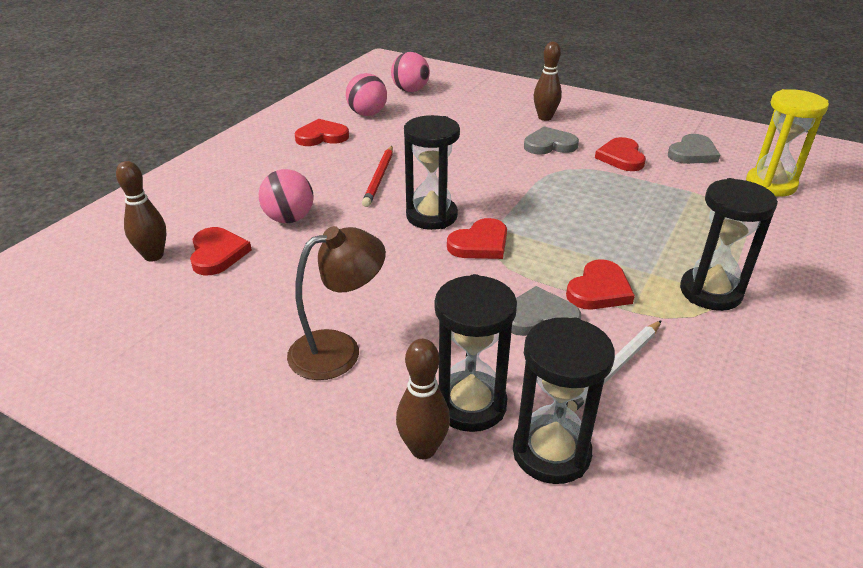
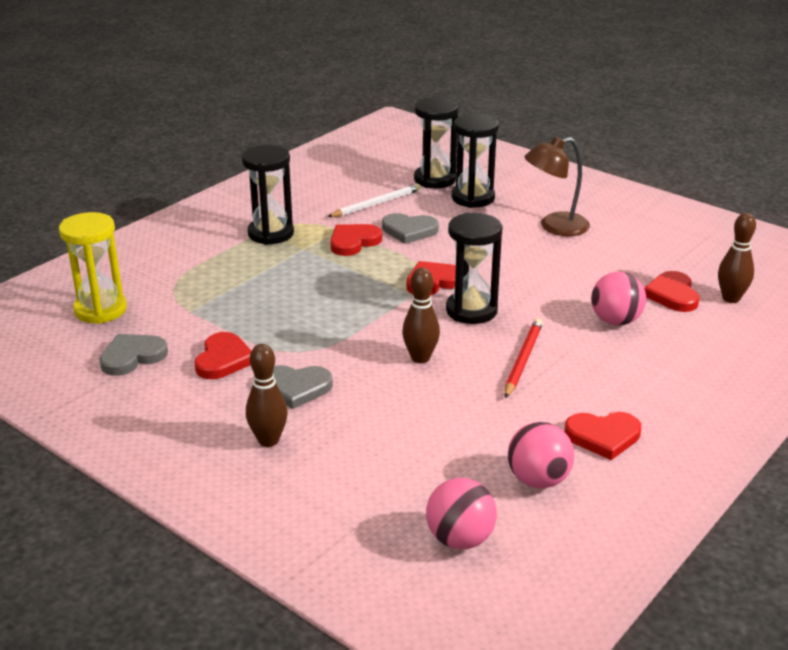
camera: 170 degrees left, 5 degrees down
(423, 449) = (504, 186): brown bowling pin -> brown bowling pin (420, 358)

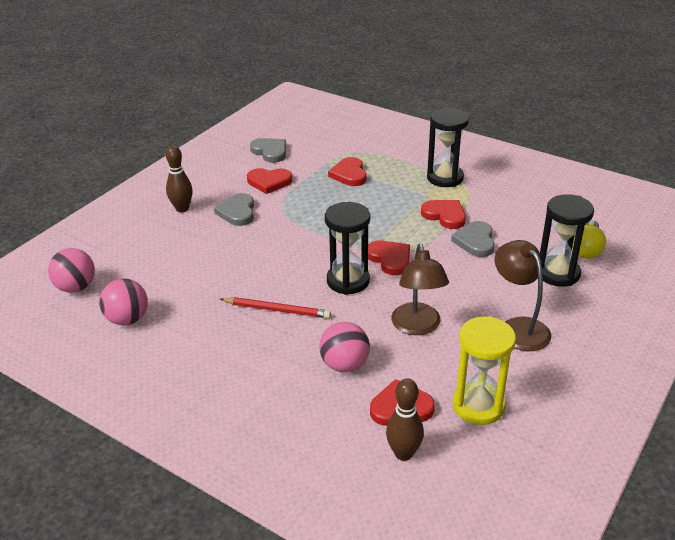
camera: 85 degrees right, 5 degrees up
(100, 310) = (322, 133): yellow hourglass -> yellow hourglass (478, 406)
(376, 204) = (518, 220): white pencil -> none
(420, 358) = (276, 260): brown bowling pin -> none
(434, 179) = (586, 249): black hourglass -> yellow light bulb
(554, 276) = (417, 327): none -> brown lamp
(603, 436) = (174, 352): red heart -> red heart (349, 174)

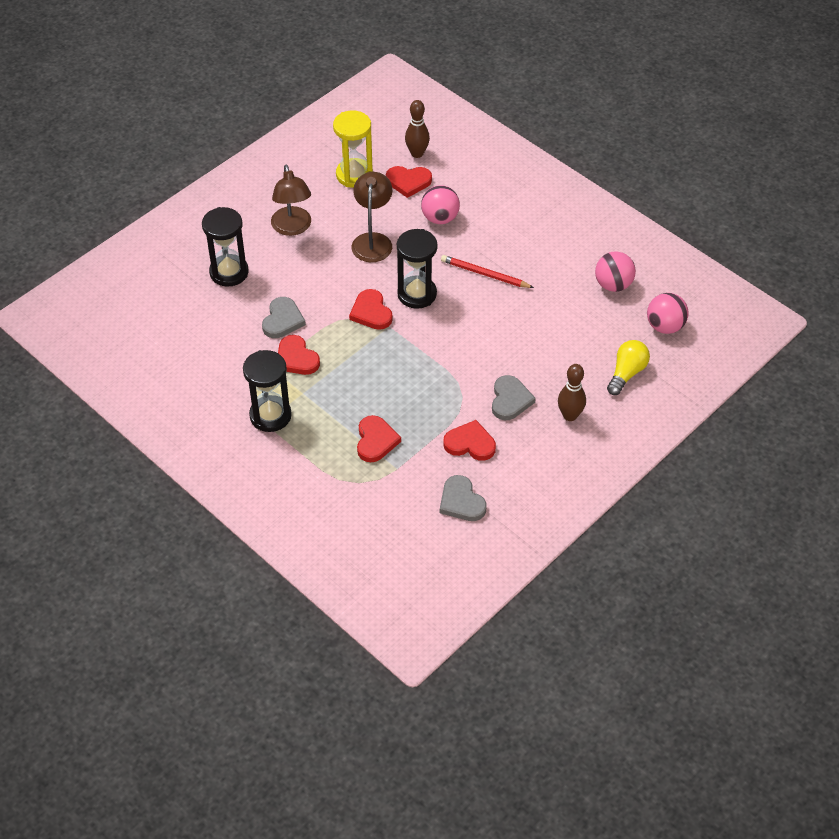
camera: 170 degrees left, 15 degrees up
(586, 249) = (185, 294): yellow light bulb -> yellow light bulb (626, 373)

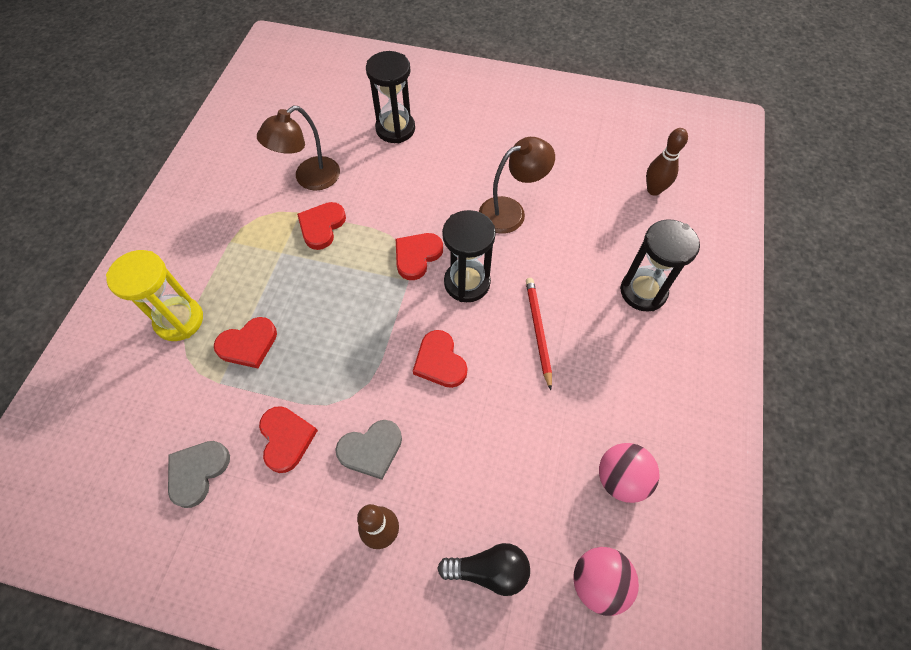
camera: 60 degrees right, 10 degrees up
(270, 415) = (240, 241): black hourglass -> black hourglass (643, 291)
(282, 320) = (363, 193): grey heart -> none
(292, 228) = (480, 145): brown lamp -> brown lamp (309, 179)
(354, 175) = (583, 156): yellow hourglass -> yellow hourglass (179, 320)
(408, 182) = (610, 201): red heart -> red heart (440, 361)
(440, 218) = (584, 251): pink ball -> none
(626, 373) = (489, 570): yellow light bulb -> black light bulb

